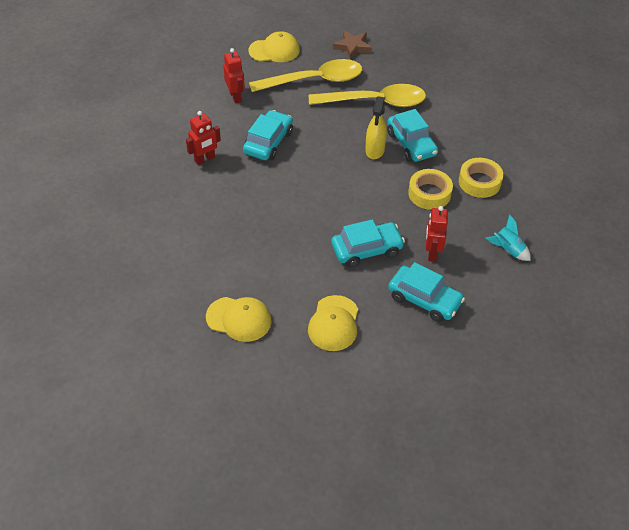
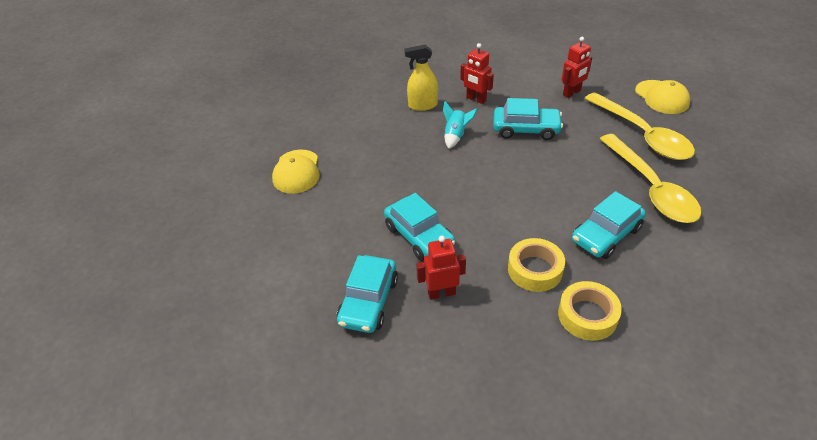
camera: 75 degrees right, 5 degrees down
(334, 323) = (311, 235): yellow cap -> none
(352, 47) = (726, 148): brown star -> none
(375, 150) = (572, 206): yellow spray bottle -> yellow spray bottle (422, 105)
(508, 250) = (485, 371): turquoise rocket -> turquoise rocket (455, 136)

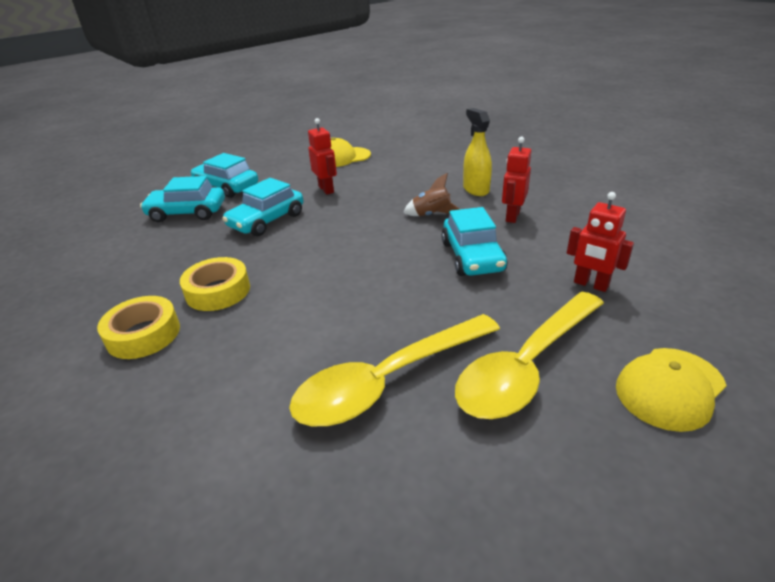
camera: 75 degrees right, 10 degrees down
(441, 293) = (192, 243): red robot -> red robot (326, 189)
(455, 136) = (431, 215): turquoise rocket -> brown rocket
(606, 235) = (278, 340): turquoise car -> turquoise car (226, 187)

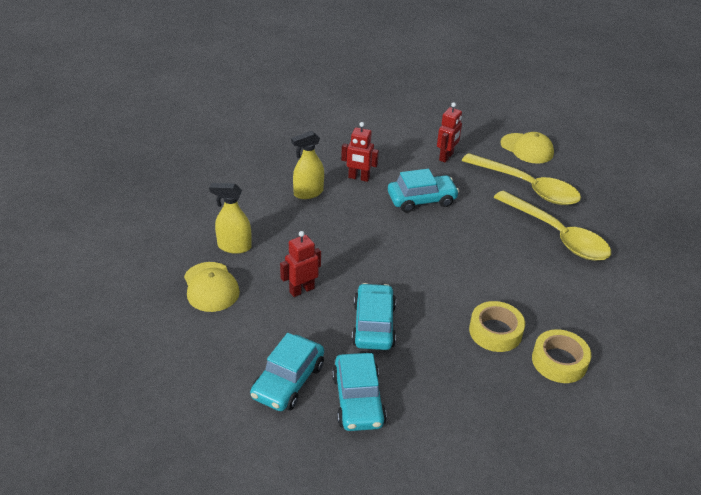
camera: 100 degrees left, 5 degrees up
(267, 221) = (373, 325): turquoise car -> turquoise car turned 120 degrees counterclockwise
(391, 162) = (234, 246): none -> yellow spray bottle
(431, 215) = (357, 218): brown rocket -> none

